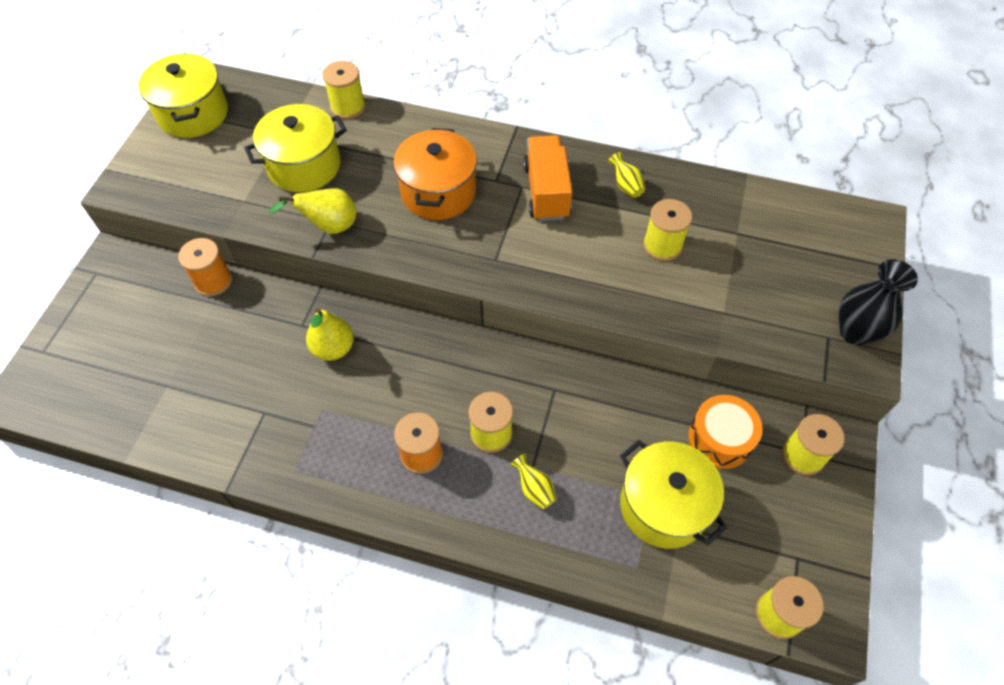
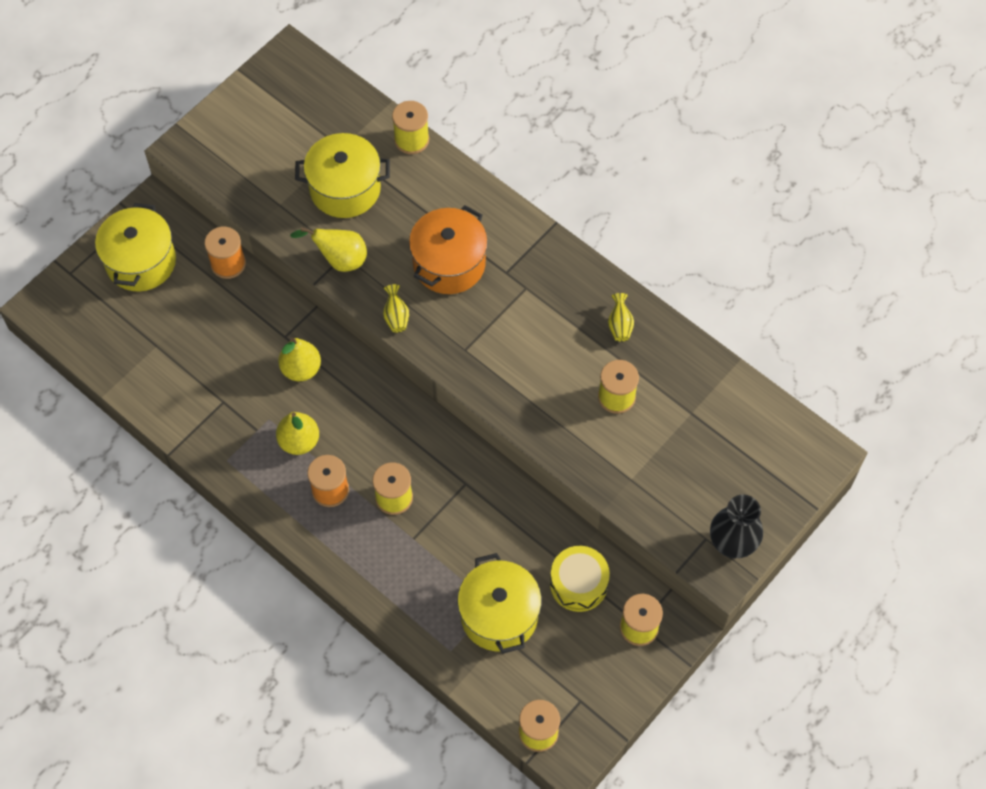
camera: 25 degrees right, 5 degrees up
(193, 114) = (271, 93): yellow pot -> yellow pot (141, 262)
(364, 419) = (299, 441): none -> yellow pear
(534, 489) = (404, 557): yellow vase -> yellow vase (396, 316)
(546, 191) = (545, 302): orange truck -> none
(720, 439) = (578, 584): orange drum -> yellow drum

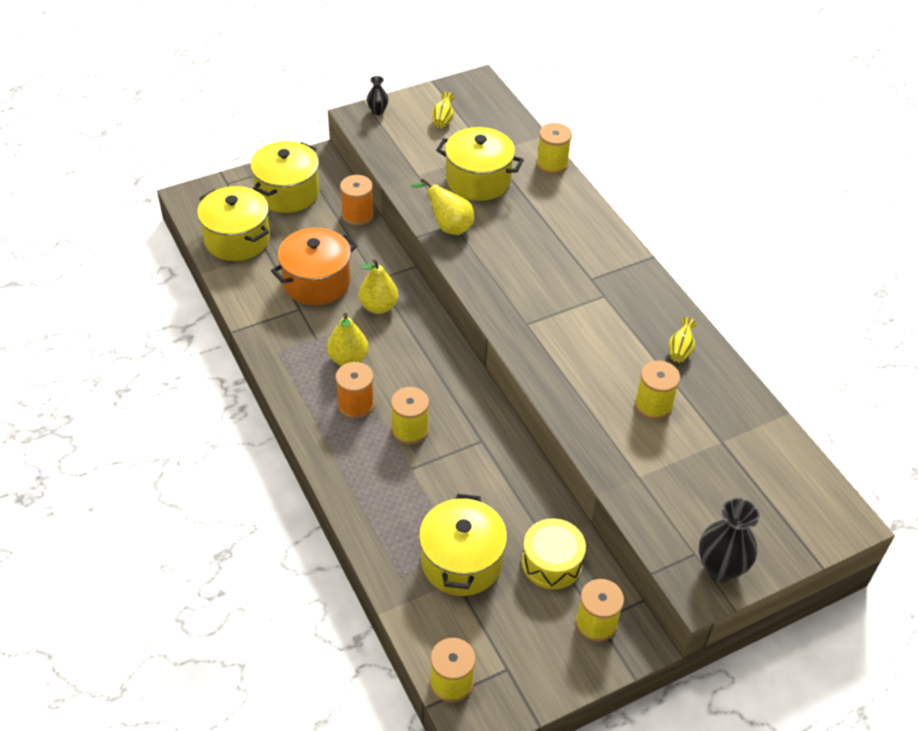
camera: 20 degrees right, 15 degrees down
(117, 341) = (237, 239): none -> yellow pot
(199, 133) = (377, 111): none -> black vase
(396, 316) = (476, 281): yellow vase -> yellow vase (443, 120)
(449, 264) = (542, 257): orange pot -> orange pot (316, 282)

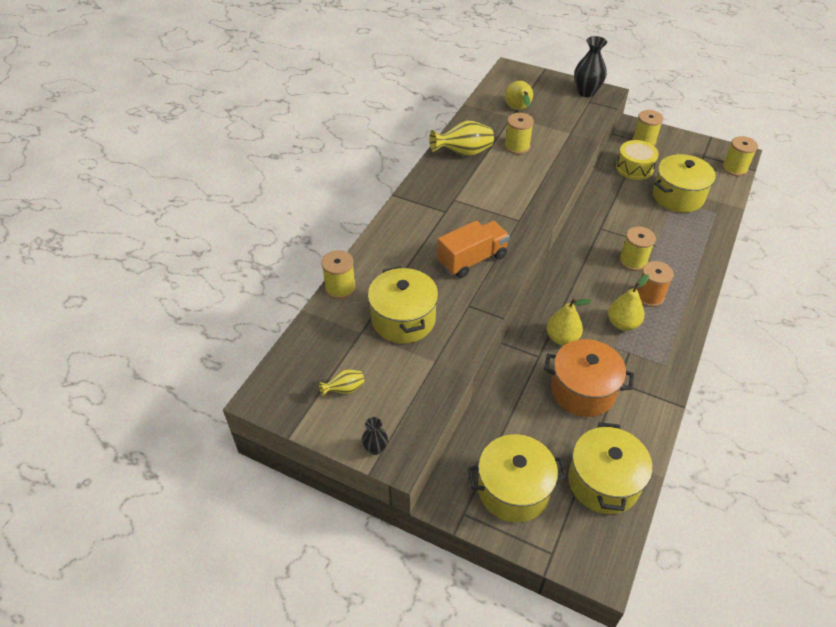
camera: 125 degrees left, 0 degrees up
(357, 215) = (487, 416): orange spool -> none
(448, 226) = (474, 306): yellow pear -> yellow pear (518, 109)
(505, 258) = (472, 260): none -> orange truck
(680, 350) = (463, 153): yellow vase -> yellow vase, size x1.88

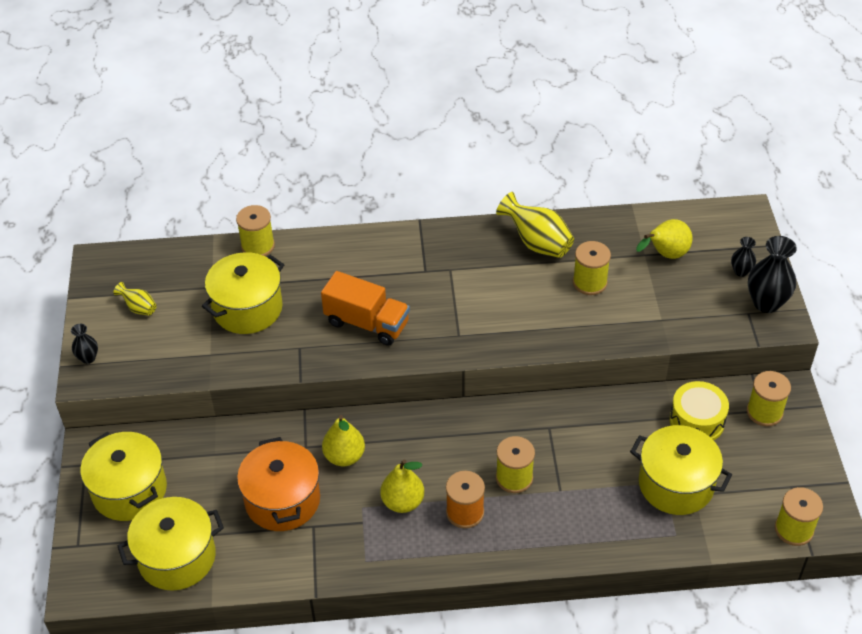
camera: 60 degrees right, 0 degrees up
(555, 90) = (741, 271): none -> black vase

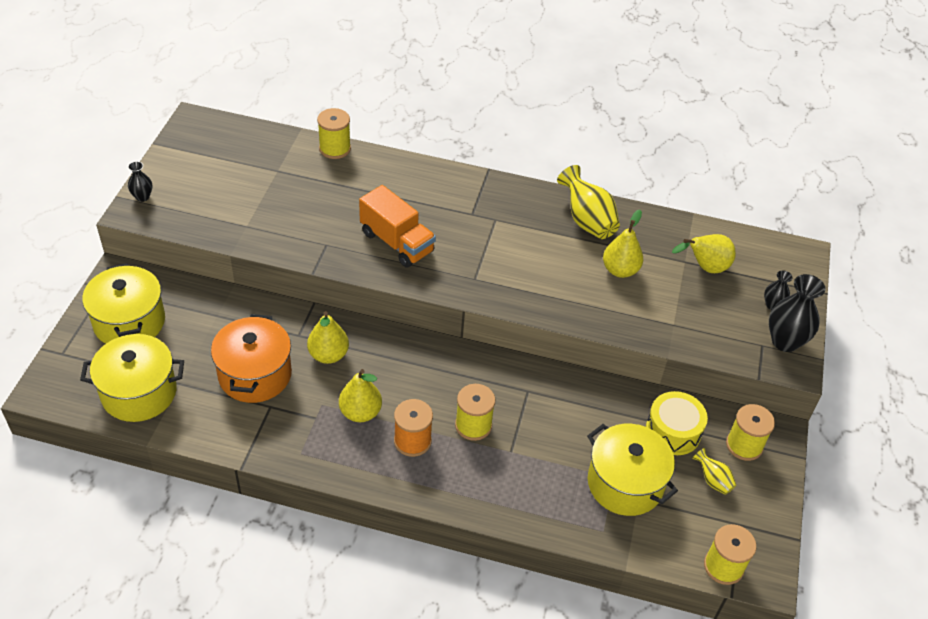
camera: 15 degrees right, 0 degrees up
(139, 308) = (207, 169): yellow vase -> yellow vase (713, 480)
(247, 308) = (298, 198): yellow pot -> none
(589, 282) = (620, 270): yellow spool -> yellow pear

